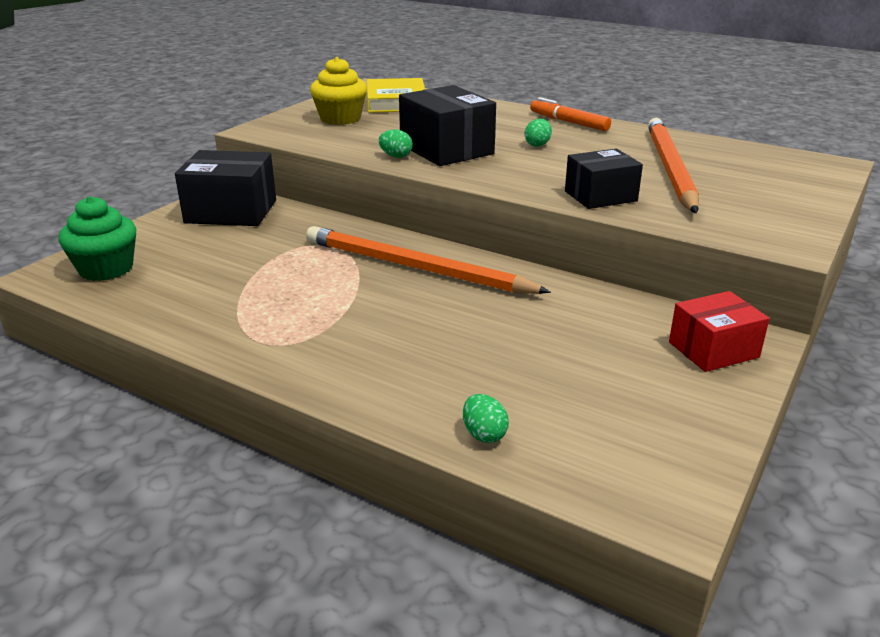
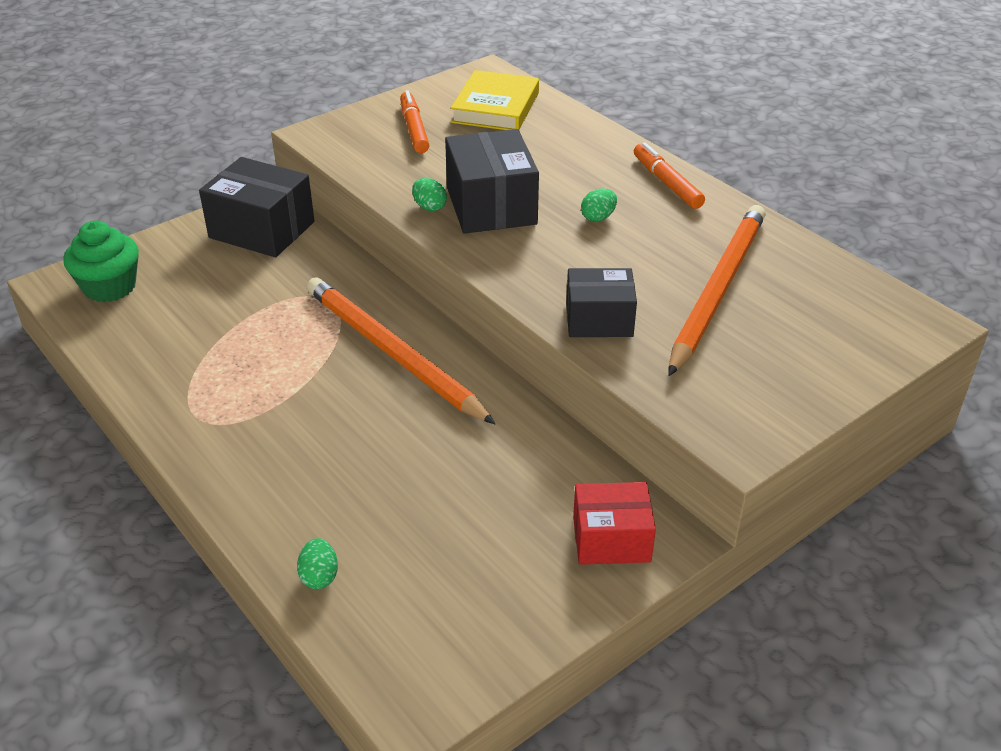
camera: 20 degrees right, 10 degrees up
(340, 118) = (414, 129): yellow cupcake -> orange marker

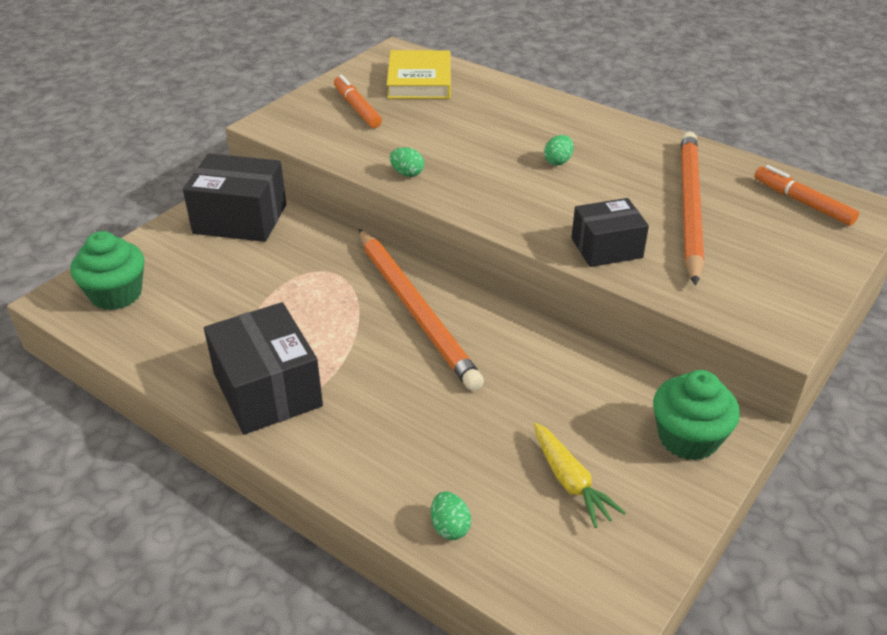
camera: 15 degrees left, 0 degrees up
(392, 353) = (415, 310): orange pencil -> orange pencil turned 150 degrees counterclockwise
(463, 558) = (570, 481): none -> yellow carrot
(491, 206) = (461, 165): black box -> black box (267, 390)
(611, 539) = (688, 438): red box -> green cupcake
(667, 183) = (598, 124): orange marker -> orange marker (802, 202)

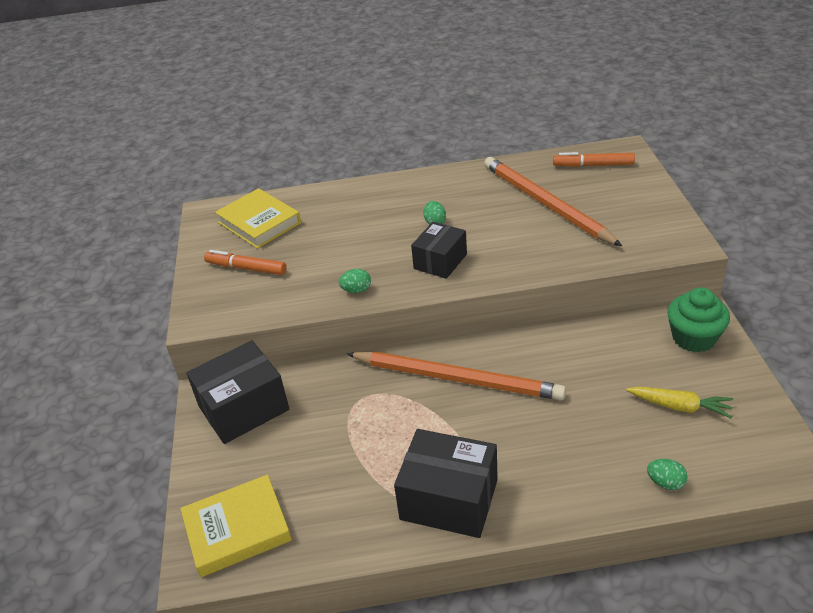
camera: 40 degrees left, 0 degrees up
(116, 294) = (237, 529): green cupcake -> yellow book
(606, 248) = (542, 257): black box -> black box (440, 261)

